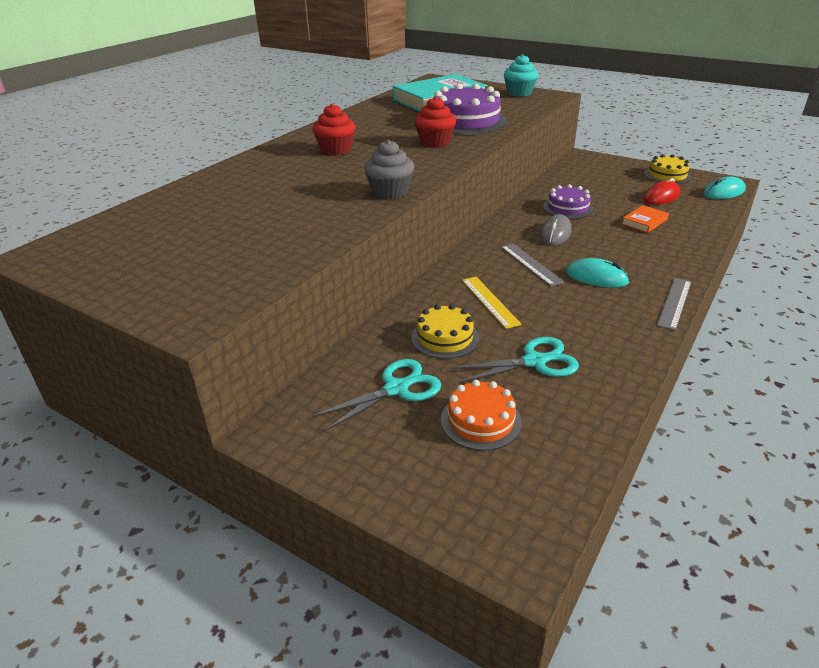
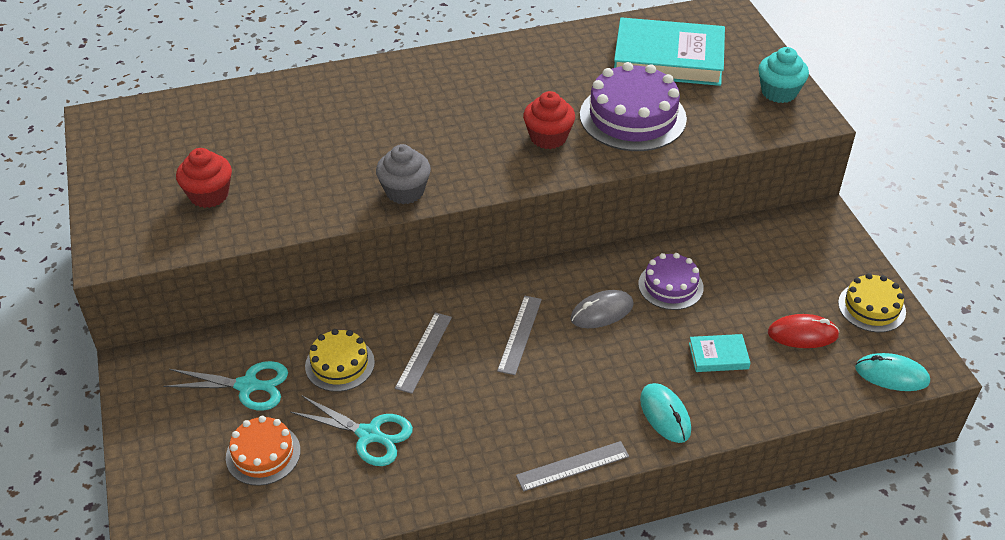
camera: 40 degrees right, 10 degrees up
(336, 150) = (445, 98): red cupcake -> red cupcake (209, 195)
(490, 301) = (424, 352): yellow ruler -> grey ruler
(596, 277) = (552, 390): turquoise mouse -> turquoise mouse (665, 415)
(644, 222) = (718, 356): orange book -> turquoise book

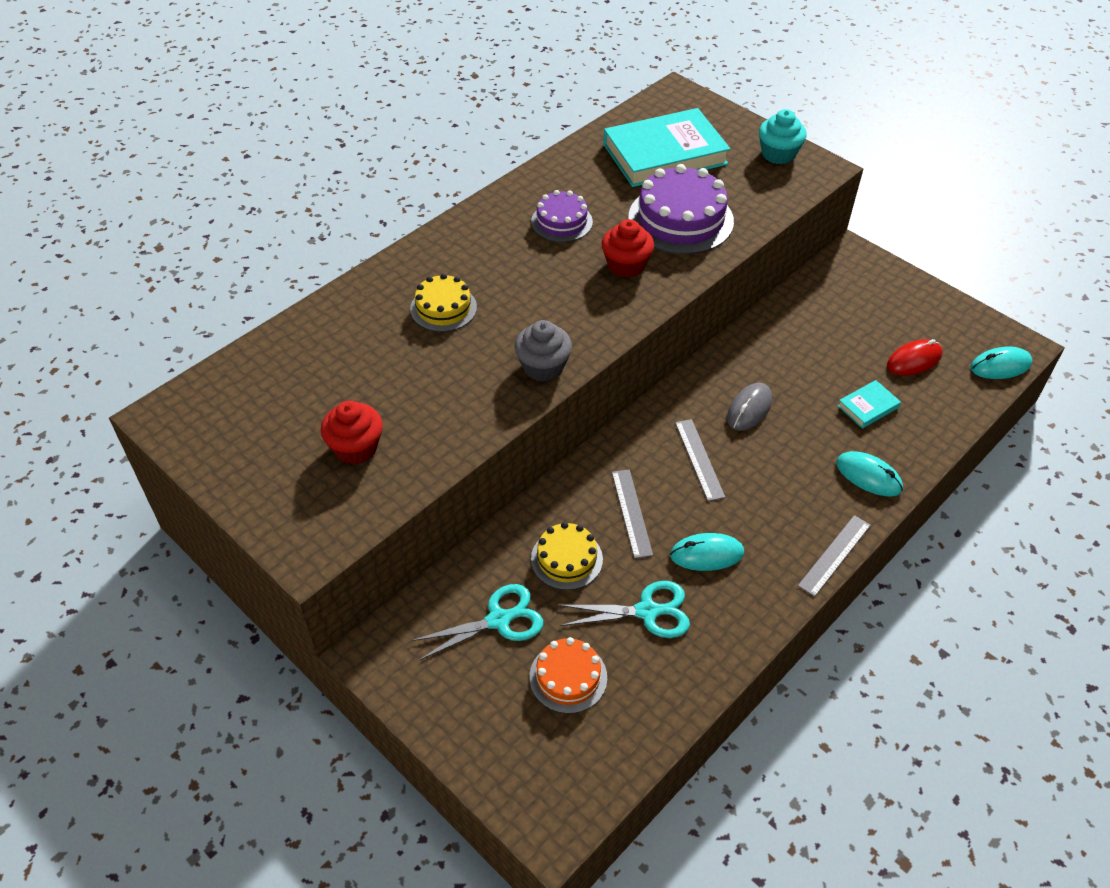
camera: 30 degrees left, 5 degrees up
(458, 413) = (706, 554): none -> turquoise mouse
(670, 285) = (784, 362): purple cake -> purple cake (561, 222)
(871, 307) = (944, 316): yellow cake -> yellow cake (443, 308)

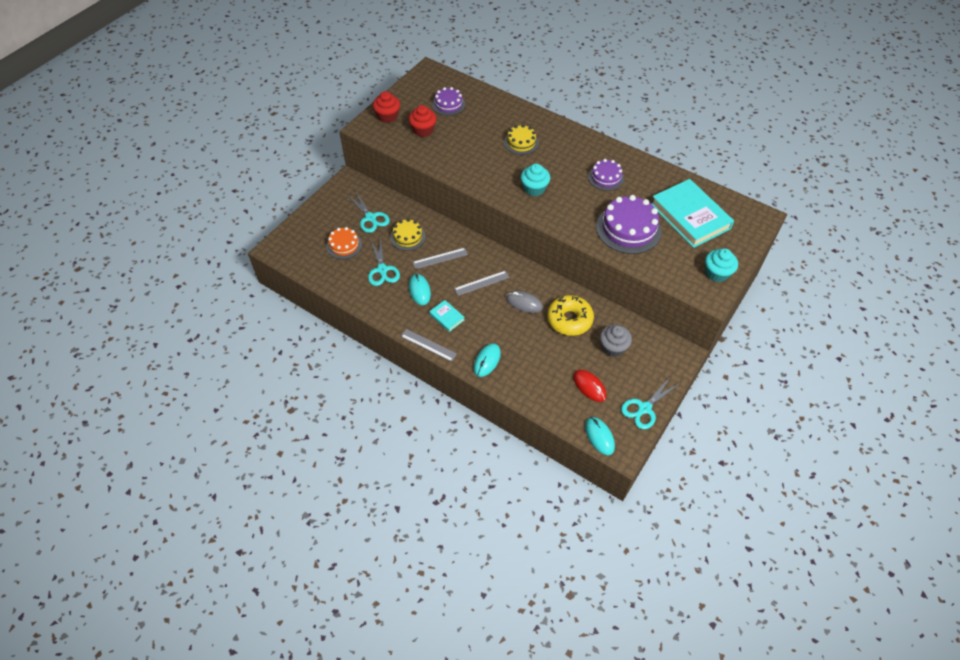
camera: 80 degrees right, 5 degrees up
(291, 397) = (448, 104): none -> purple cake
(543, 367) = (489, 184): grey cupcake -> grey cupcake (613, 347)
(567, 310) = (534, 188): none -> turquoise cupcake
(626, 265) = (578, 208): red cupcake -> red cupcake (387, 116)
(787, 359) = (569, 319): none -> yellow donut
(868, 407) = (541, 361): turquoise book -> turquoise book (447, 317)
(948, 310) = (644, 408): none -> turquoise scissors

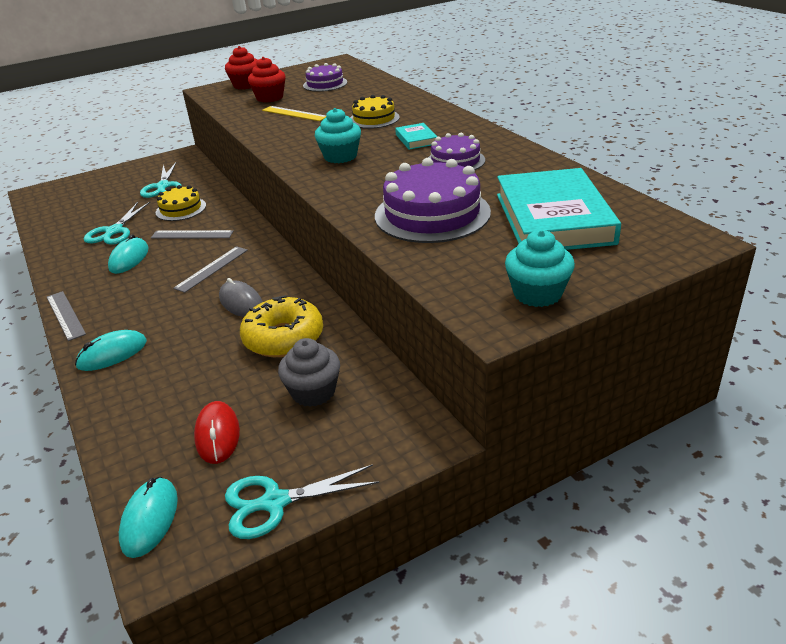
camera: 30 degrees right, 20 degrees down
(344, 245) = (105, 203): orange cake -> none
(447, 317) = (125, 292): turquoise book -> turquoise book (416, 139)
(460, 147) = (294, 113): none -> yellow ruler
(481, 283) = (211, 269): grey ruler -> grey ruler turned 60 degrees counterclockwise

